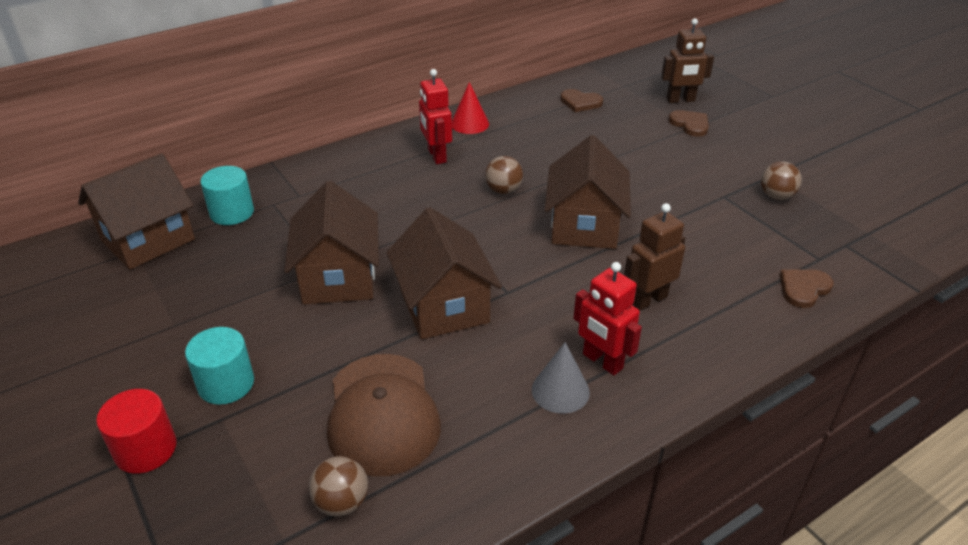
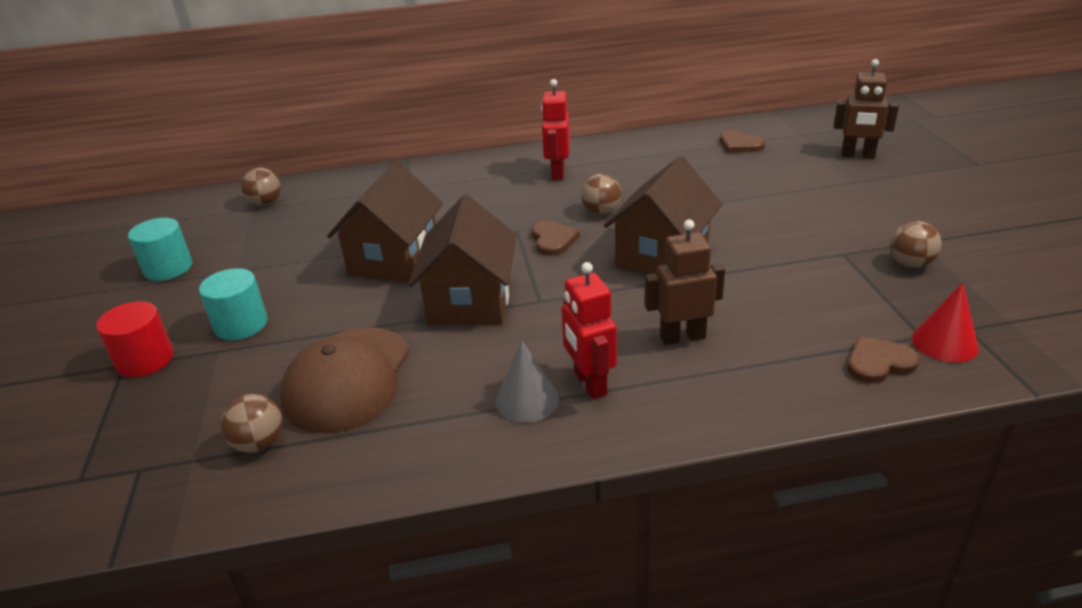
camera: 25 degrees right, 5 degrees down
(148, 240) = (266, 203): brown house -> brown ball
(232, 212) = (345, 193): turquoise cylinder -> turquoise cylinder (168, 268)
(469, 124) = (610, 150): red cone -> red cone (944, 342)
(690, 124) = (852, 179): brown heart -> brown heart (553, 240)

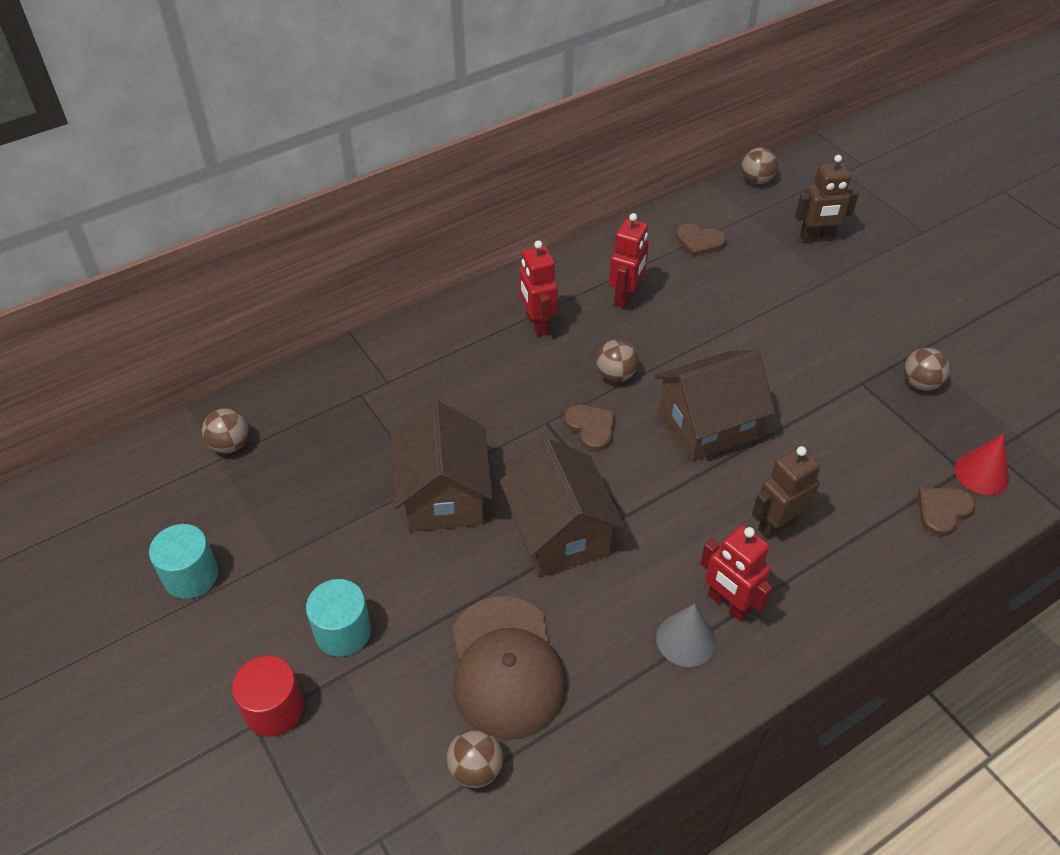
camera: 25 degrees left, 15 degrees up
(647, 168) = (626, 296): none -> red robot
(662, 256) = (707, 425): brown house -> brown house turned 60 degrees clockwise
(821, 116) = (756, 180): none -> brown ball

